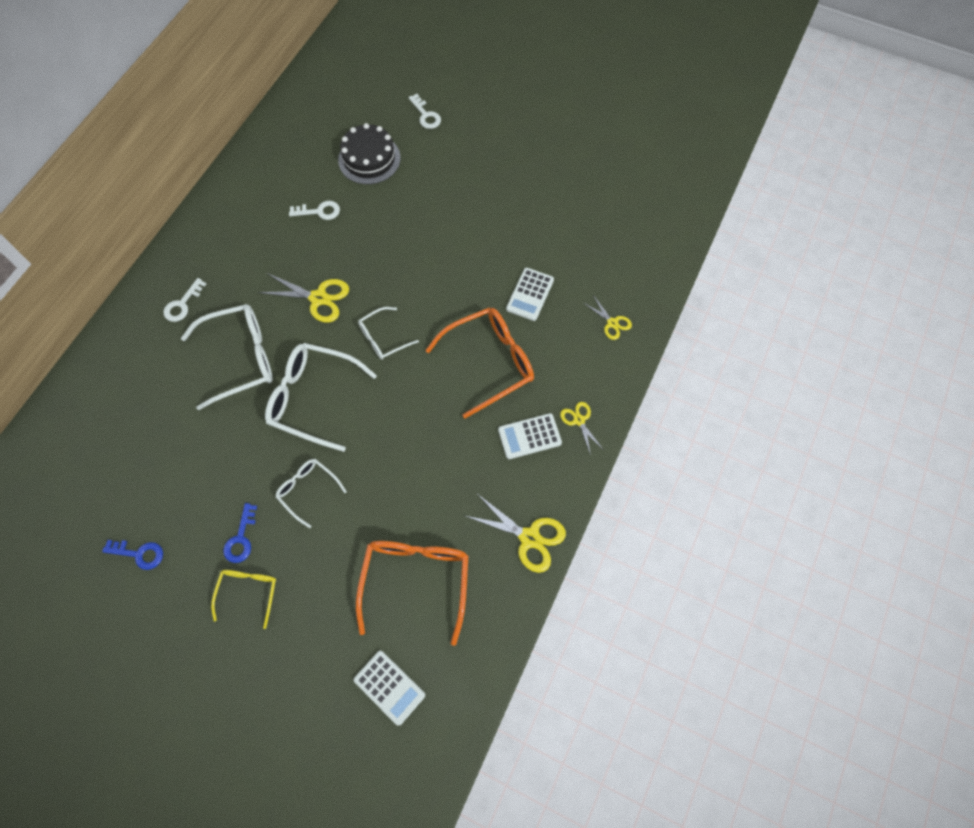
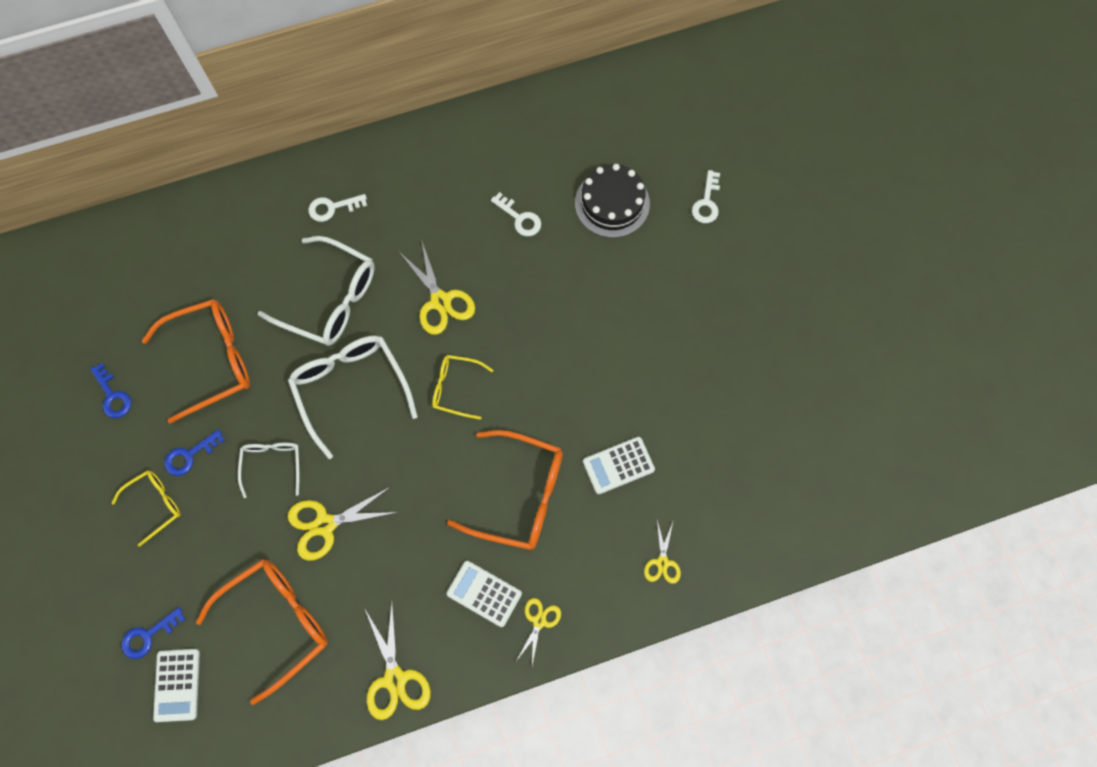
camera: 45 degrees right, 5 degrees up
(193, 466) = (212, 360): none -> orange glasses
(334, 678) = (148, 635): none -> blue key
(383, 338) = (456, 388): white glasses -> yellow glasses
(384, 492) = (325, 524): none -> yellow scissors

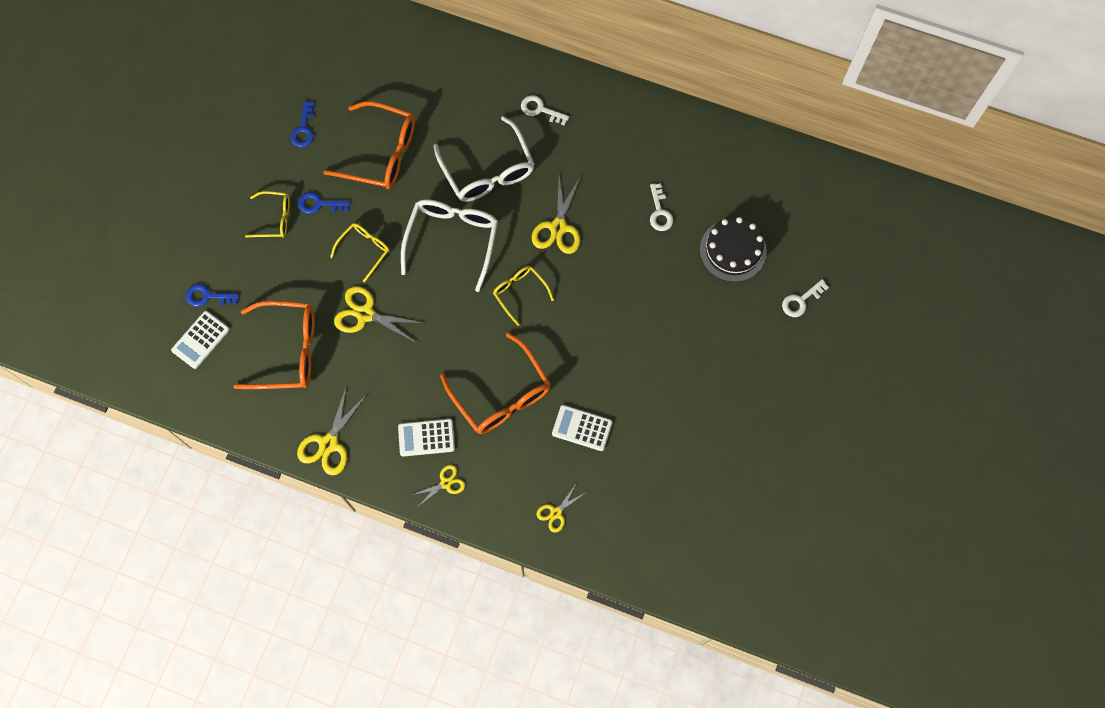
camera: 40 degrees right, 0 degrees up
(272, 464) = (364, 250): white glasses -> yellow glasses
(484, 593) = (426, 437): white calculator -> white calculator turned 75 degrees counterclockwise

